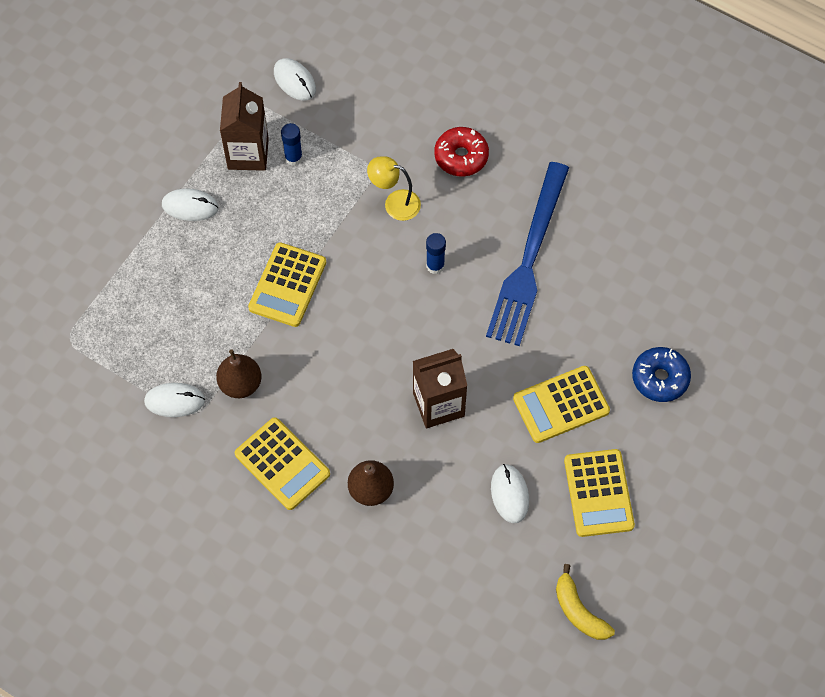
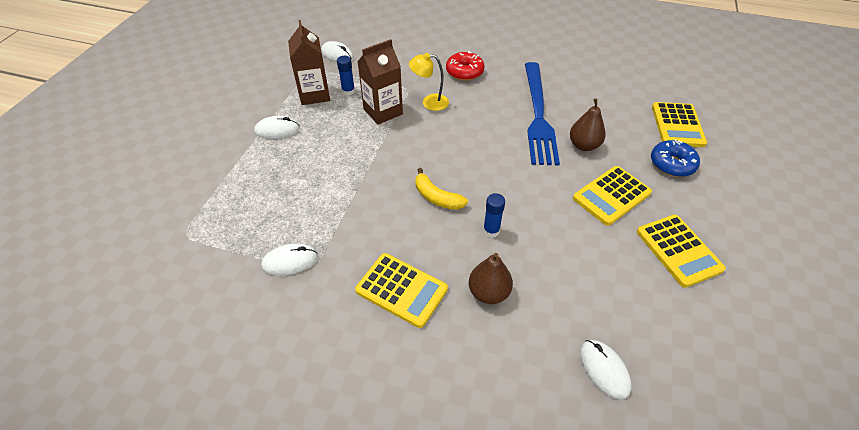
camera: 15 degrees left, 15 degrees down
(240, 384) = (346, 236): brown pear -> brown pear (584, 145)
(287, 285) = (366, 162): yellow calculator -> yellow calculator (677, 125)
(435, 266) = (473, 130): blue glue stick -> blue glue stick (491, 231)
(438, 404) = (517, 215): brown carton -> brown carton (383, 111)
(509, 494) = (608, 268): white mouse -> white mouse (604, 369)
(578, 611) = (724, 352): yellow banana -> yellow banana (437, 197)

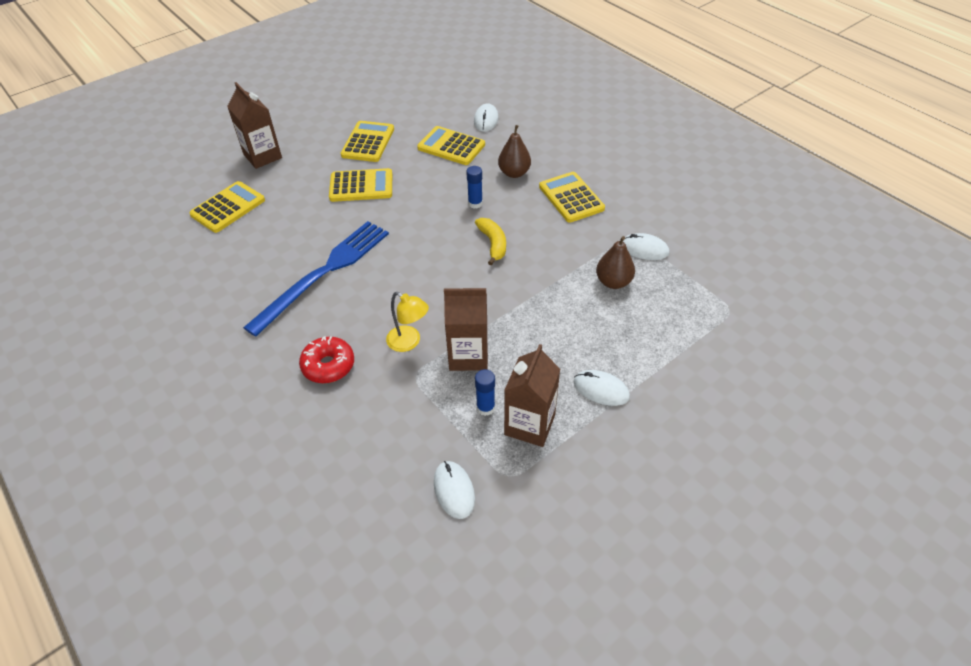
camera: 145 degrees left, 0 degrees up
(584, 145) = (326, 228): brown pear -> brown pear (613, 282)
(592, 294) = (451, 146): none -> yellow calculator
(672, 164) = (285, 185): blue donut -> none
(736, 181) = (262, 156): none -> brown carton

